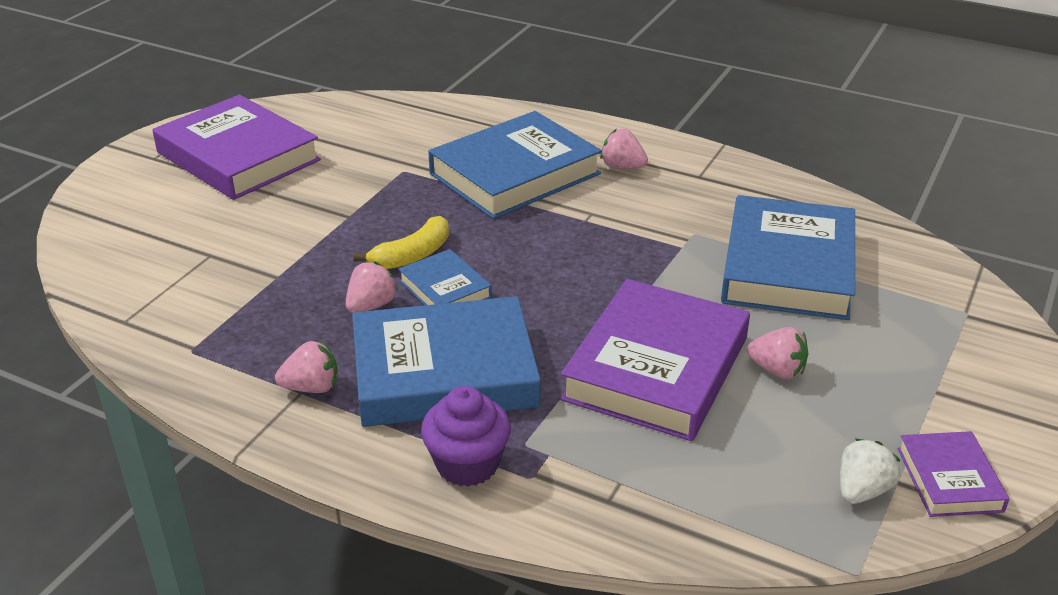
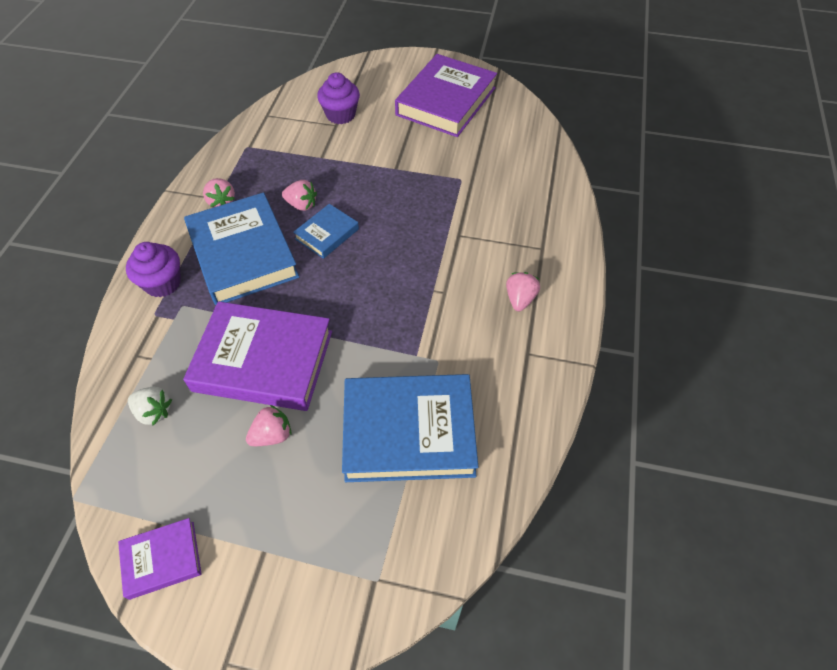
camera: 75 degrees right, 20 degrees up
(190, 247) = (340, 115): none -> purple cupcake
(412, 255) = (360, 209): yellow banana -> none
(515, 174) = (481, 237): blue book -> none
(777, 370) = (272, 435): pink strawberry -> pink strawberry turned 135 degrees counterclockwise
(862, 490) = (148, 499): white strawberry -> white strawberry (154, 412)

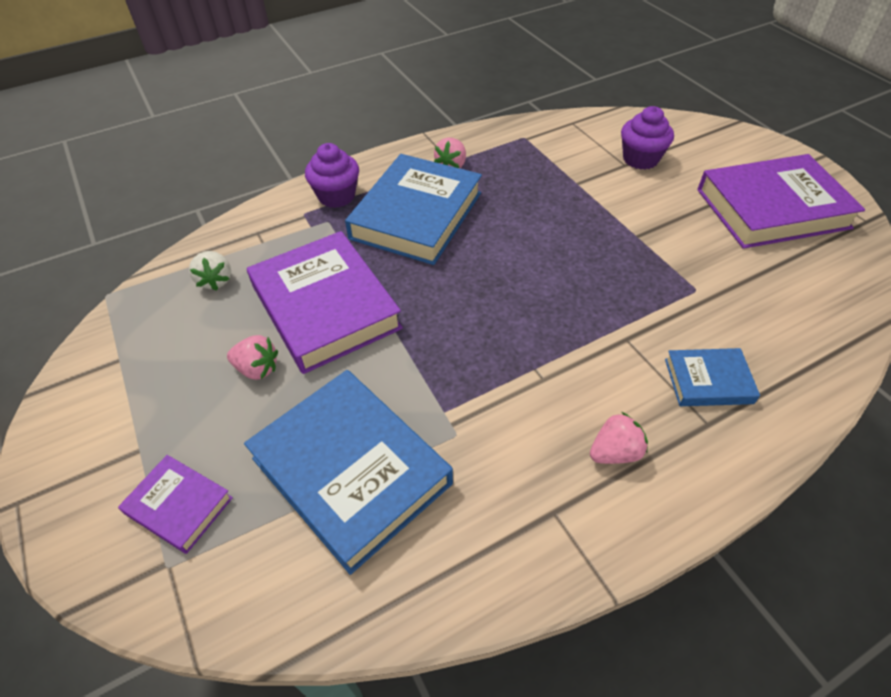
camera: 50 degrees right, 5 degrees down
(162, 559) = (87, 386): purple book -> purple book (179, 506)
(301, 205) = (510, 210): pink strawberry -> none
(327, 234) = (501, 247): blue book -> blue book (708, 381)

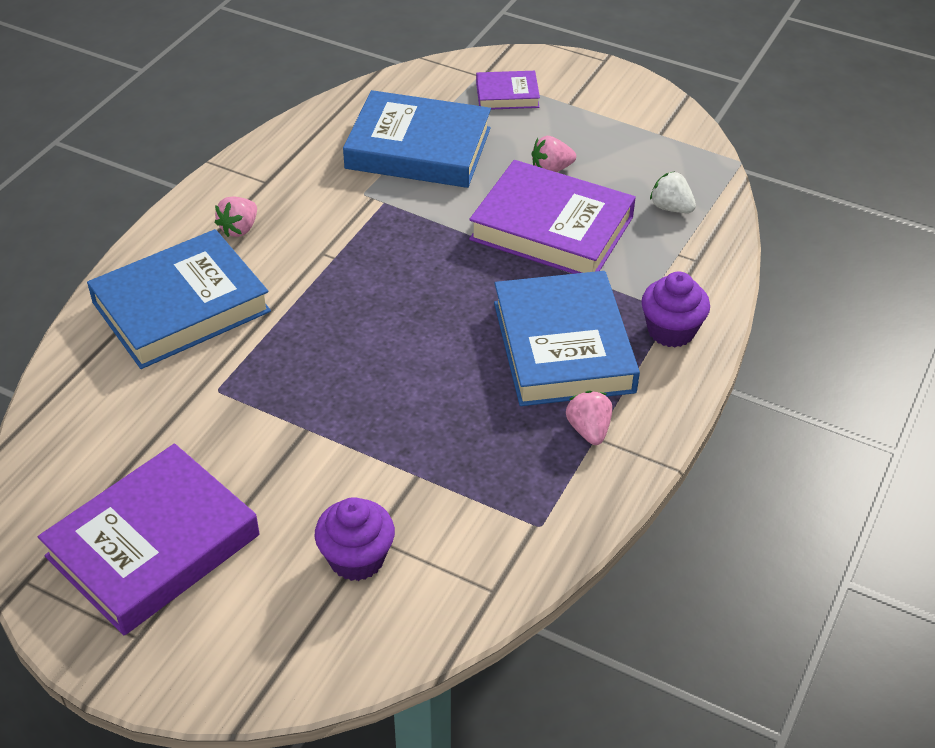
camera: 145 degrees right, 5 degrees down
(708, 381) = (181, 307): blue book -> blue book, size x2.02

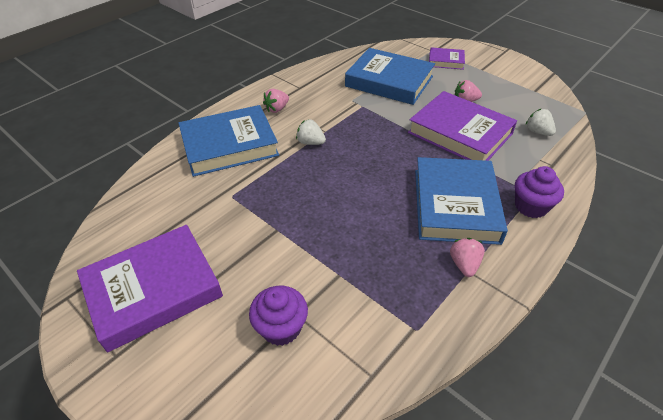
camera: 15 degrees right, 0 degrees up
(316, 281) = (310, 142): none -> white strawberry

